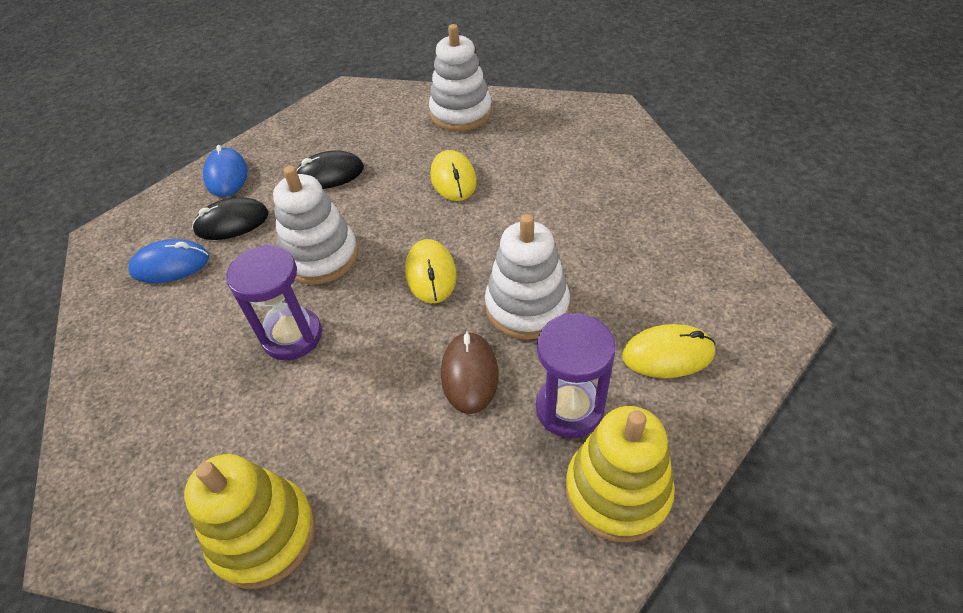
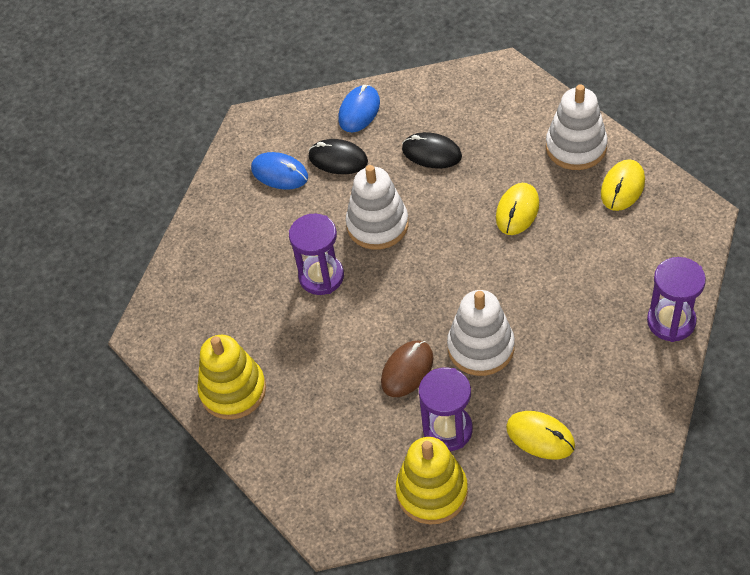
camera: 40 degrees right, 5 degrees up
(431, 274) = (438, 283): yellow mouse -> yellow mouse (622, 187)
(672, 191) = (671, 321): none -> purple hourglass

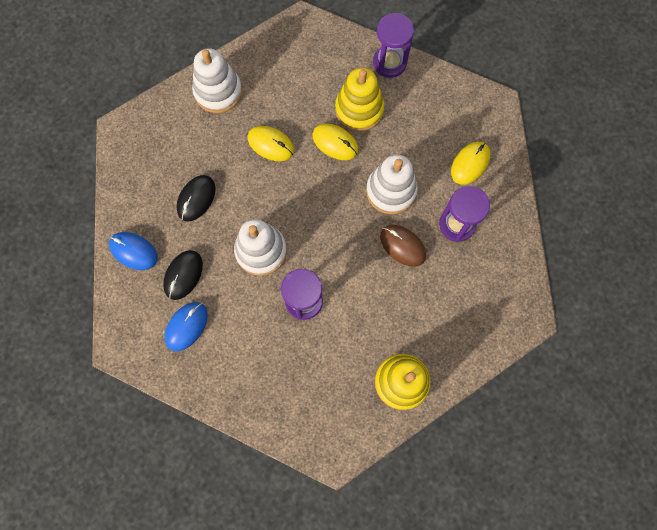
camera: 90 degrees left, 20 degrees up
(432, 492) = (505, 242): yellow stacking toy -> yellow stacking toy (359, 110)
(622, 187) = (265, 68): yellow mouse -> yellow mouse (335, 143)

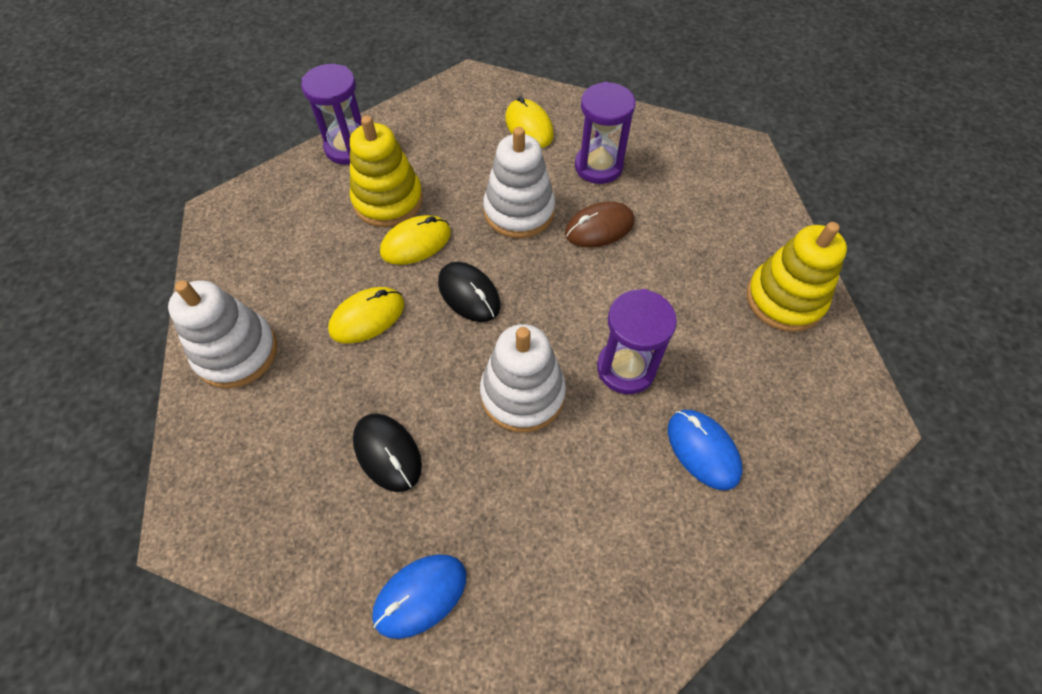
camera: 65 degrees left, 15 degrees down
(183, 275) = (505, 525): black mouse -> black mouse (469, 294)
(186, 326) = (596, 556): blue mouse -> blue mouse (703, 450)

